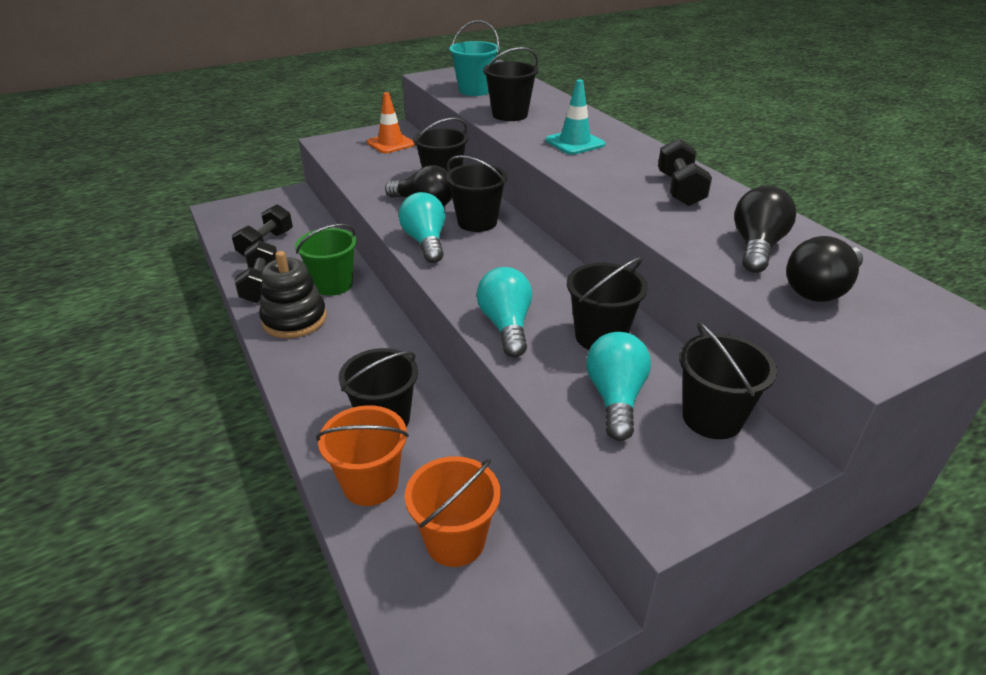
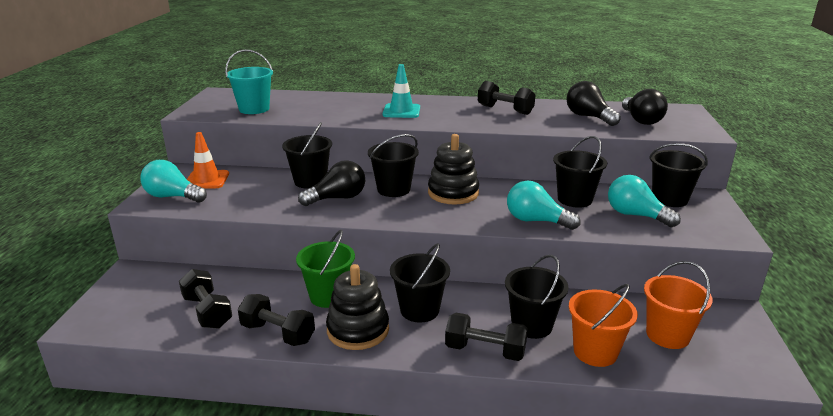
camera: 55 degrees left, 10 degrees down
(316, 403) = (485, 350): none -> black dumbbell
(426, 242) = (396, 214): turquoise light bulb -> turquoise light bulb (173, 197)
(510, 115) = (322, 113): black bucket -> black bucket (419, 310)
(511, 255) = (453, 193): none -> black stacking toy

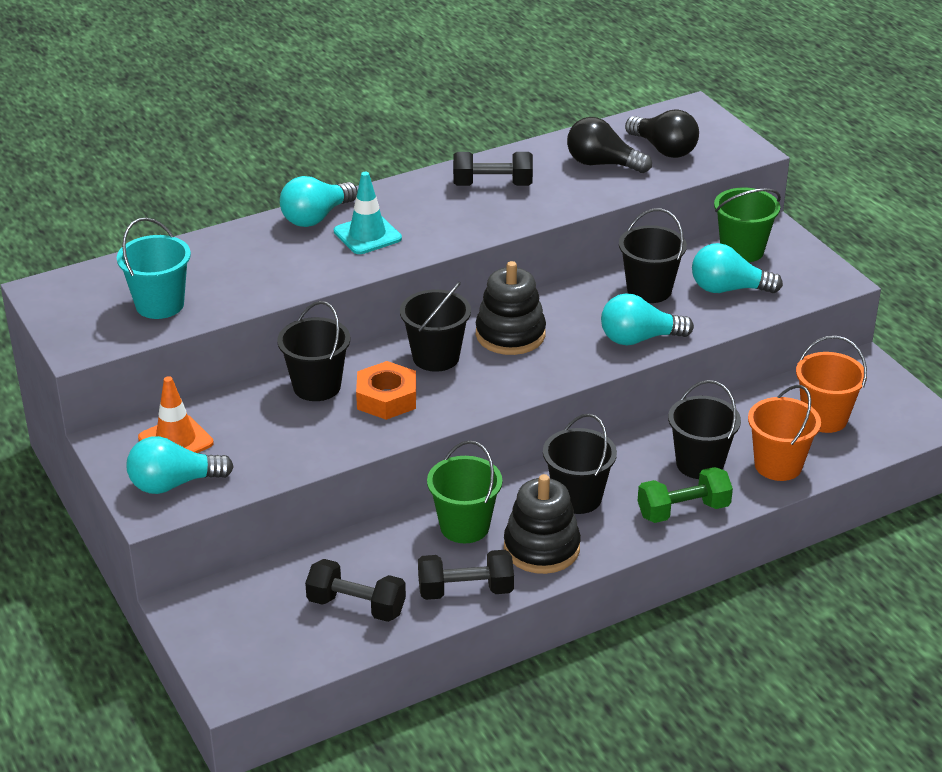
camera: 35 degrees left, 10 degrees up
(337, 198) = (386, 398): black light bulb -> orange nut
(387, 99) = (316, 217): none -> turquoise light bulb
(485, 350) = (683, 510): black dumbbell -> green dumbbell
(669, 199) = (742, 250): black bucket -> green bucket

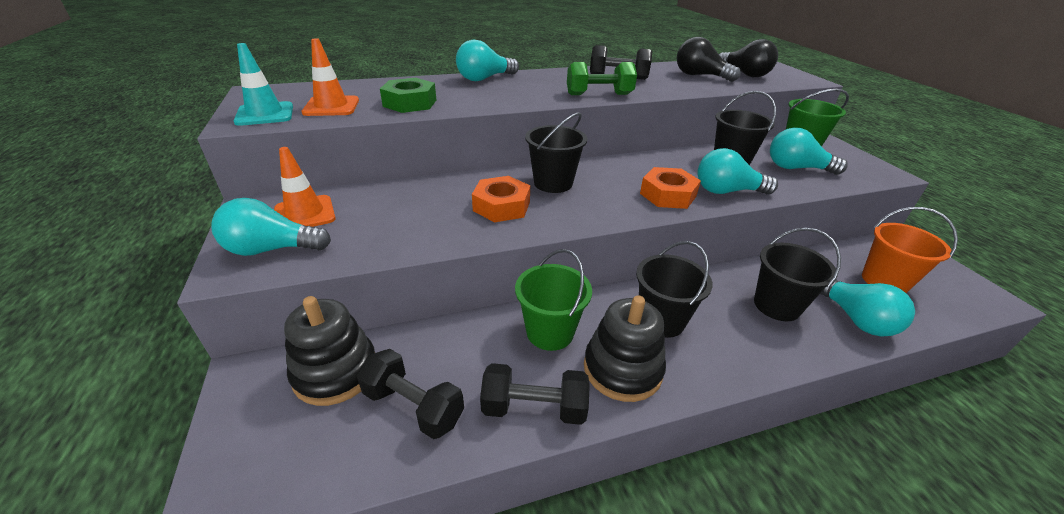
camera: 10 degrees right, 0 degrees up
(159, 305) = (331, 106): turquoise bucket -> orange traffic cone
(248, 283) = (410, 103): none -> green nut
(317, 386) = (448, 190): black bucket -> none
(367, 235) = (517, 89): turquoise traffic cone -> turquoise traffic cone (265, 114)
(510, 334) = (617, 176): black stacking toy -> black stacking toy (336, 371)
(571, 354) = (668, 195): none -> orange nut
(683, 510) = (768, 351): green dumbbell -> green dumbbell (599, 94)
(778, 465) = (855, 318): orange bucket -> turquoise light bulb

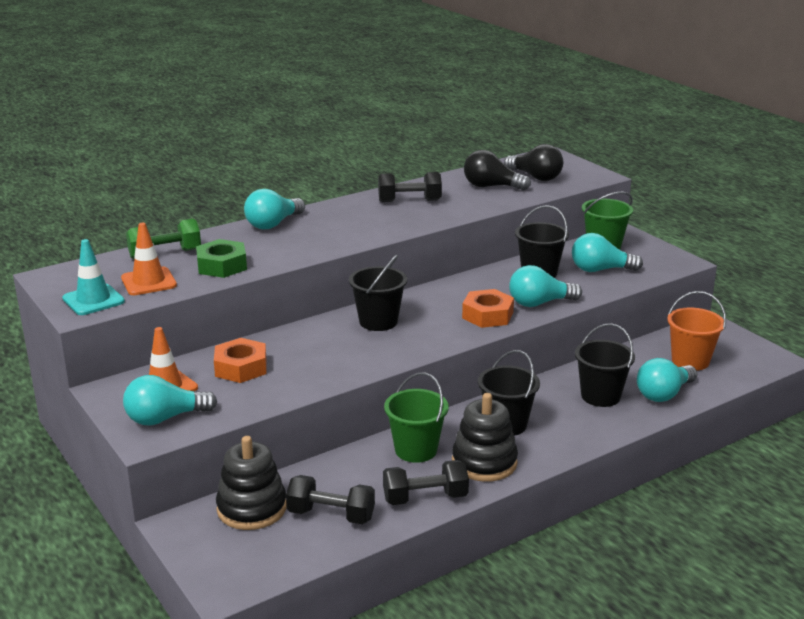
camera: 15 degrees left, 10 degrees down
(501, 206) = (342, 350): orange nut -> orange nut (241, 368)
(599, 94) = (399, 227): green dumbbell -> green dumbbell (165, 254)
(855, 318) = (664, 394): turquoise light bulb -> turquoise light bulb turned 90 degrees clockwise

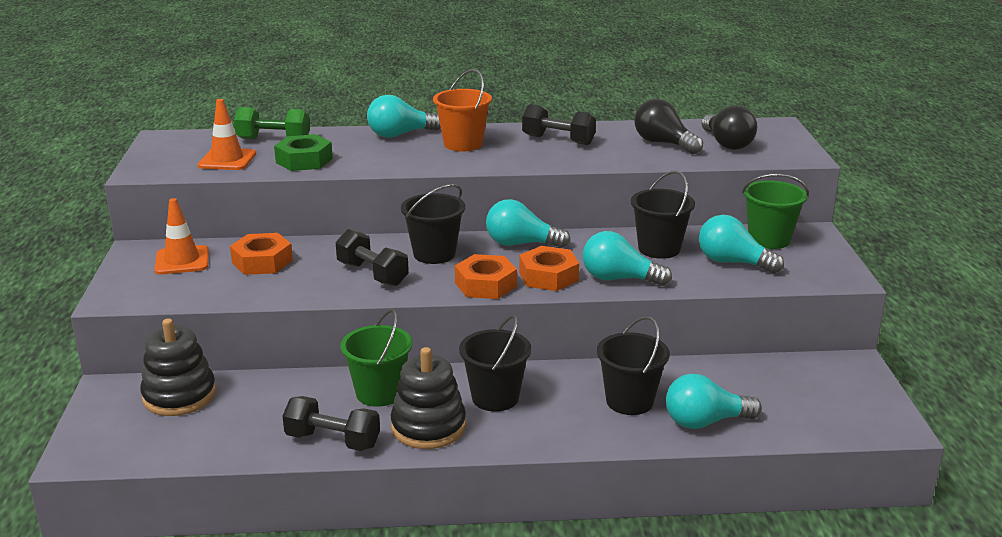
camera: 30 degrees right, 0 degrees up
(93, 300) = (164, 164): turquoise traffic cone -> none
(165, 418) = (148, 286): turquoise light bulb -> turquoise light bulb (521, 244)
(331, 515) = (234, 426): black dumbbell -> black dumbbell (372, 274)
(450, 335) = (485, 285): none -> orange nut
(690, 361) = (781, 396): orange bucket -> orange bucket (463, 144)

